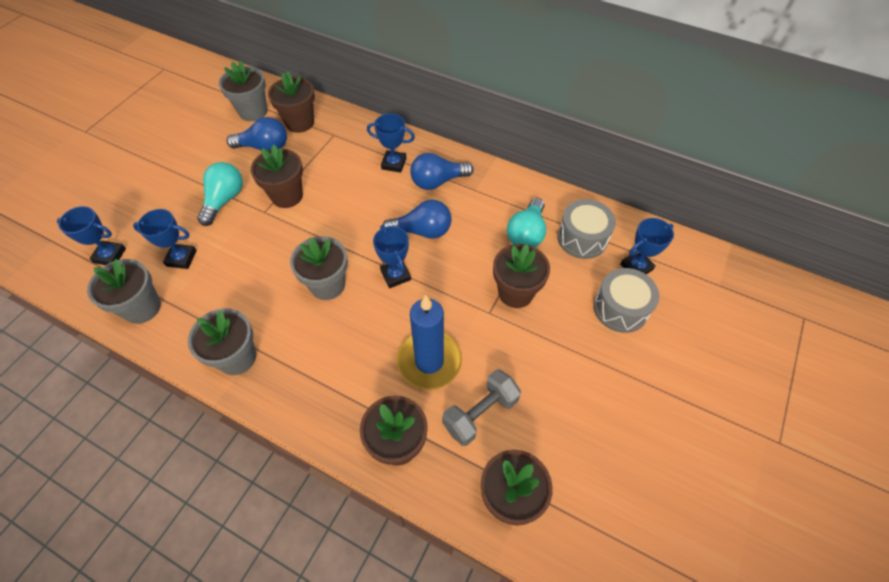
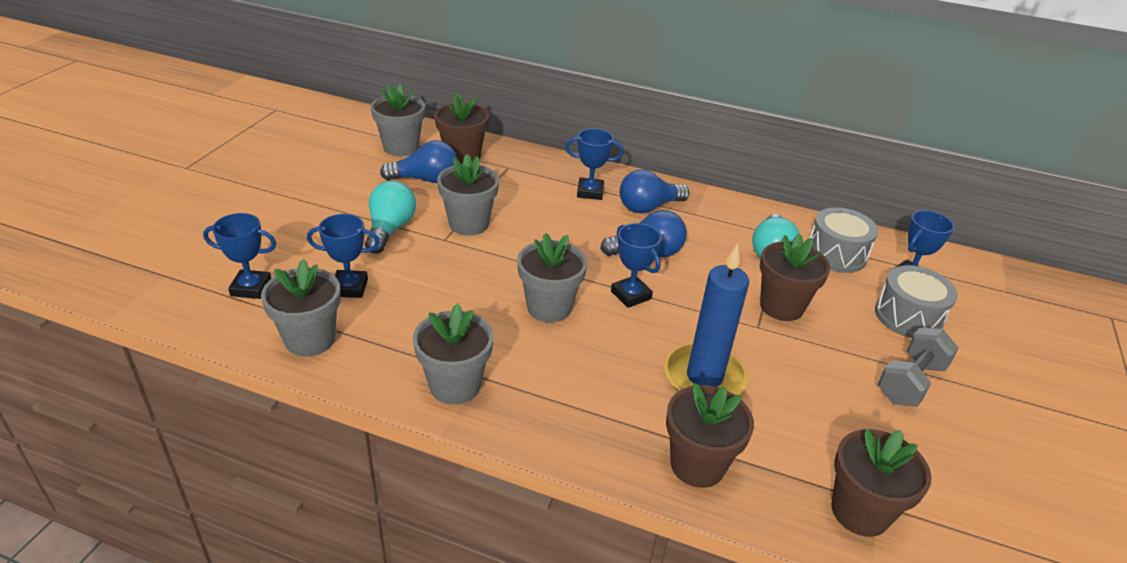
camera: 10 degrees left, 20 degrees down
(287, 196) = (469, 224): brown flower pot -> grey flower pot
(480, 413) = (788, 426): grey dumbbell -> grey dumbbell (910, 382)

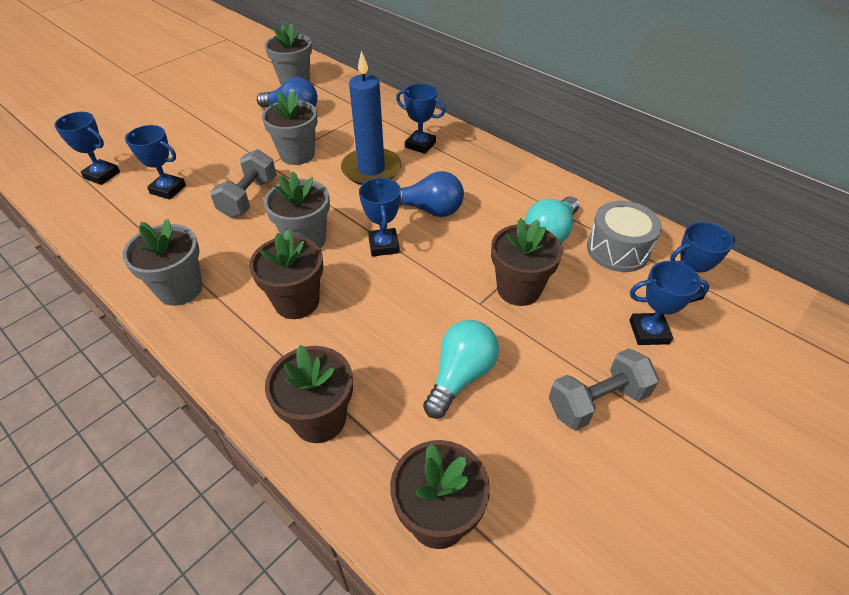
camera: 25 degrees right, 10 degrees up
(310, 340) = (109, 225): grey flower pot -> none
(390, 229) = (233, 148): turquoise light bulb -> turquoise light bulb (460, 376)
(452, 278) = (249, 198): none -> grey dumbbell
(462, 157) = (337, 97): brown flower pot -> brown flower pot (297, 302)
(648, 207) = (463, 168): blue light bulb -> none
(704, 377) = (390, 338): blue candle -> blue candle (371, 170)
(908, 317) = (649, 332): grey drum -> blue trophy

